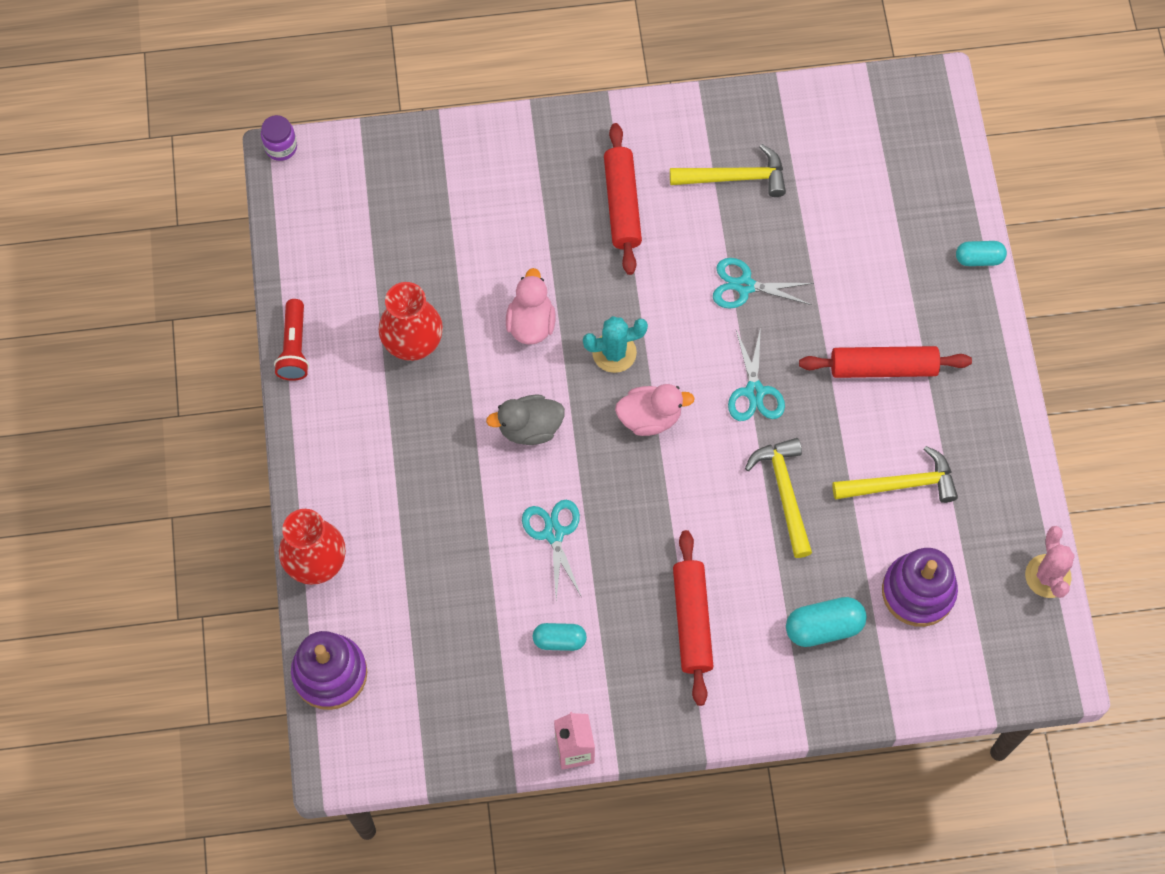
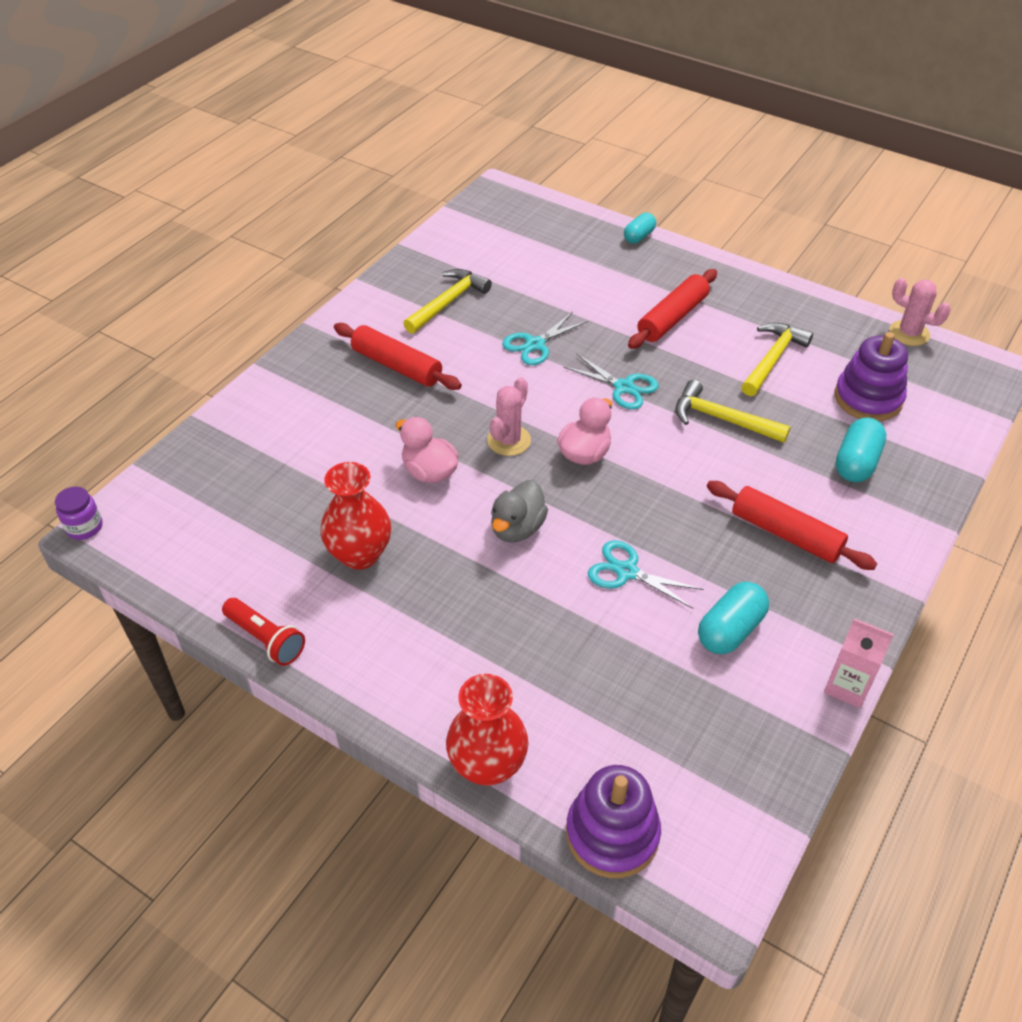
camera: 50 degrees left, 20 degrees down
(559, 640) = (730, 630): turquoise capsule -> turquoise capsule, size x1.52
(614, 352) = (509, 440): turquoise cactus -> pink cactus

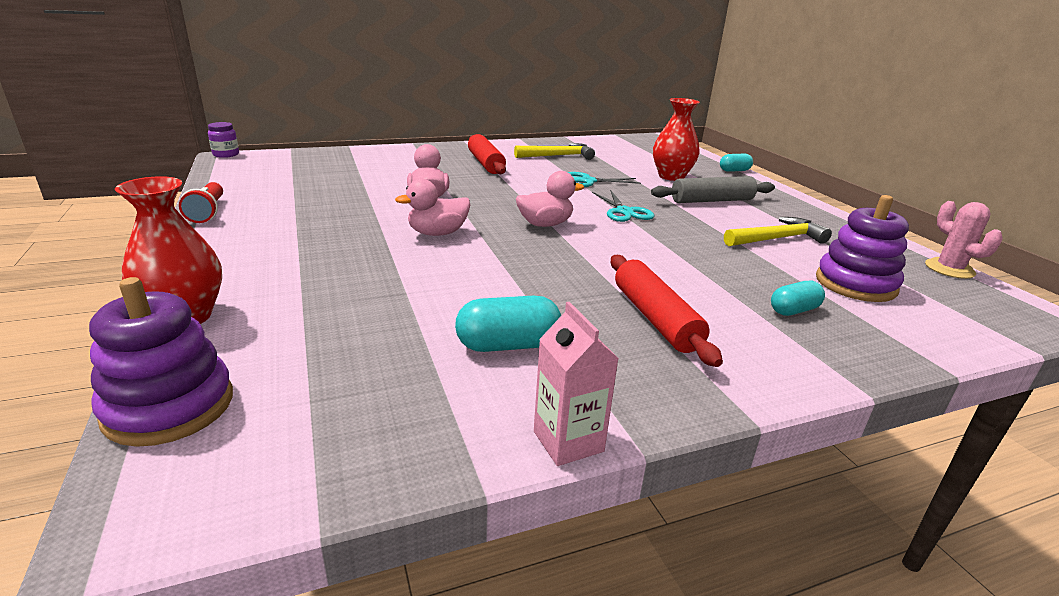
camera: 35 degrees right, 20 degrees down
(360, 554) = (324, 207): red vase -> red vase (671, 176)
(509, 440) = (502, 203): pink cactus -> none
(517, 528) = (437, 233): grey duck -> pink duck
(627, 572) = (477, 280): turquoise scissors -> none
(672, 318) = (711, 200): red rolling pin -> grey rolling pin
(722, 419) = (686, 247): yellow hammer -> none
(856, 463) = (793, 310): turquoise capsule -> turquoise capsule, size x0.66

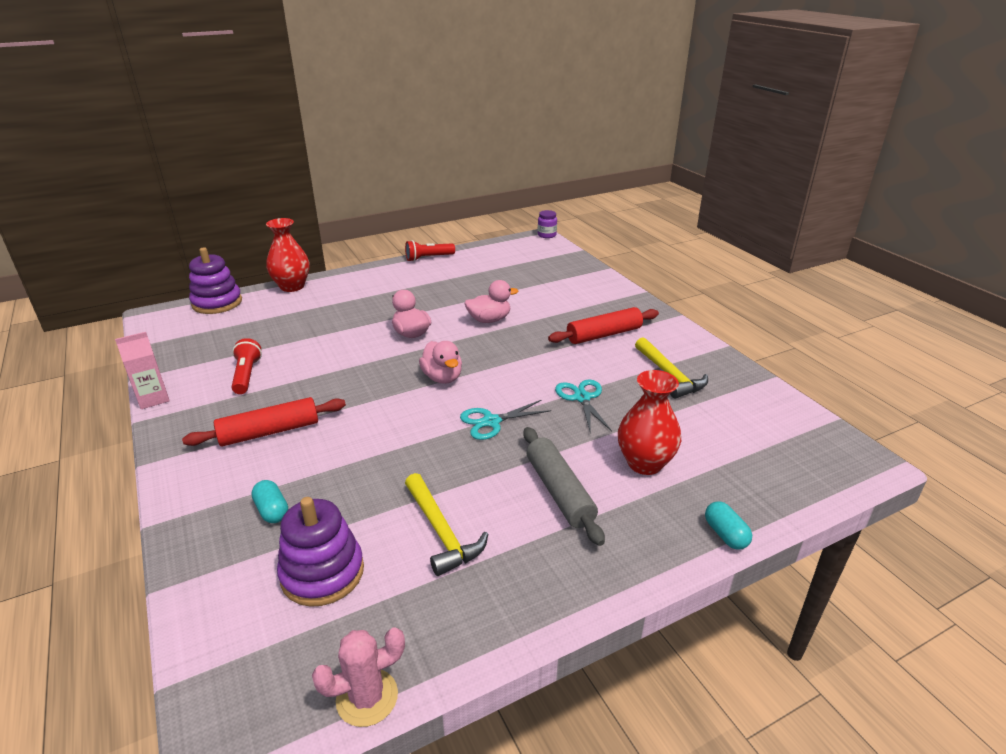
camera: 85 degrees right, 5 degrees up
(508, 345) = (246, 375): turquoise capsule -> red flashlight

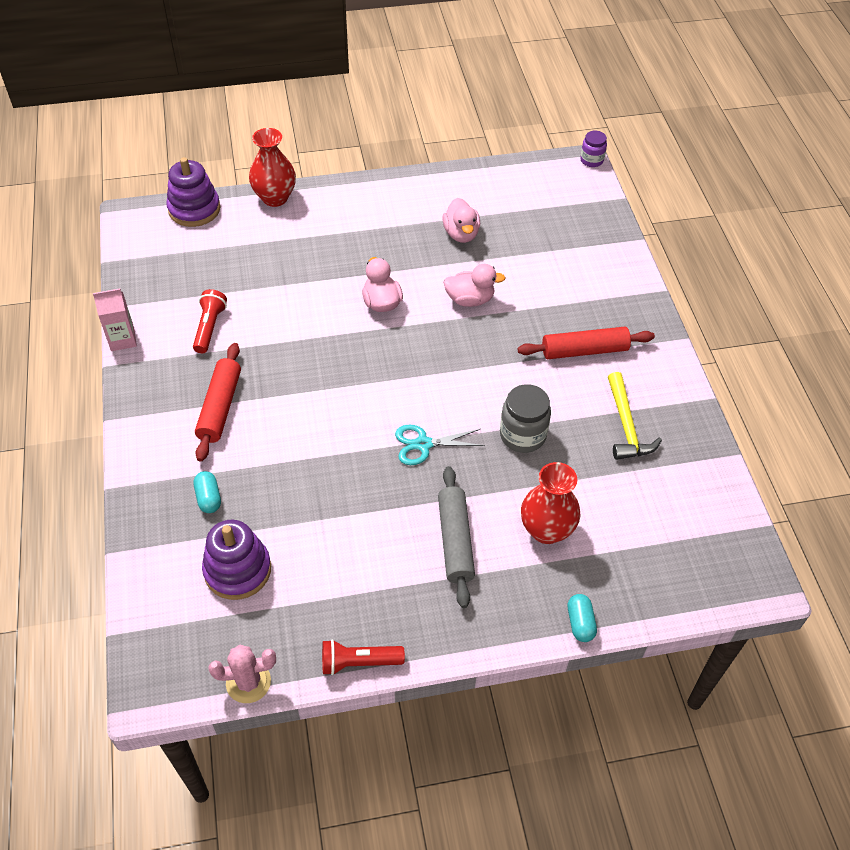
camera: 15 degrees right, 20 degrees up
(269, 432) = (220, 407): red rolling pin -> red rolling pin turned 75 degrees counterclockwise
(428, 258) = (436, 177): red flashlight -> red flashlight (359, 662)
(441, 531) = (341, 556): yellow hammer -> none
(442, 378) = (395, 375): pink duck -> pink duck (461, 234)
(582, 398) = (522, 435): turquoise scissors -> grey jar

